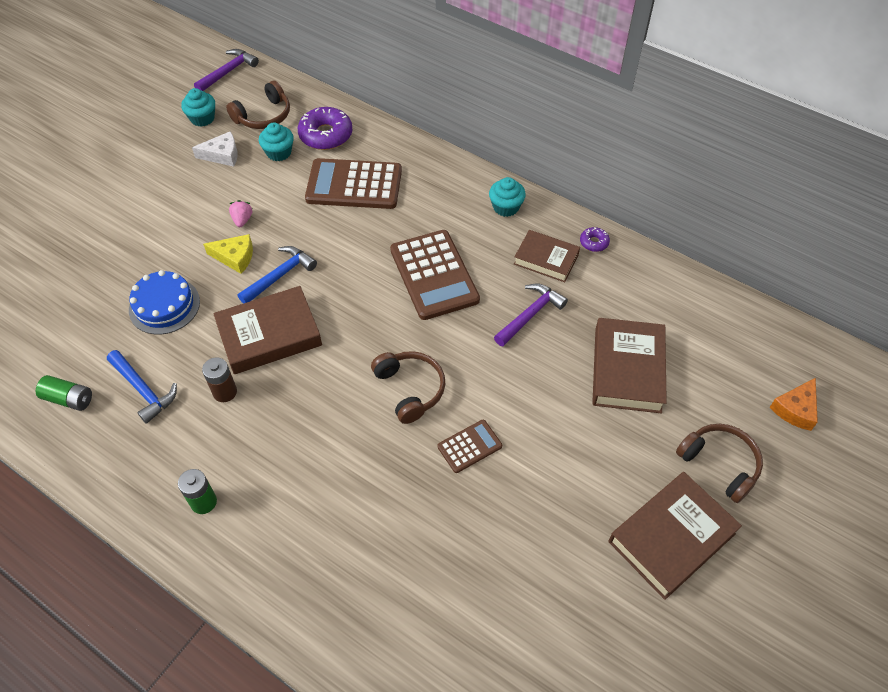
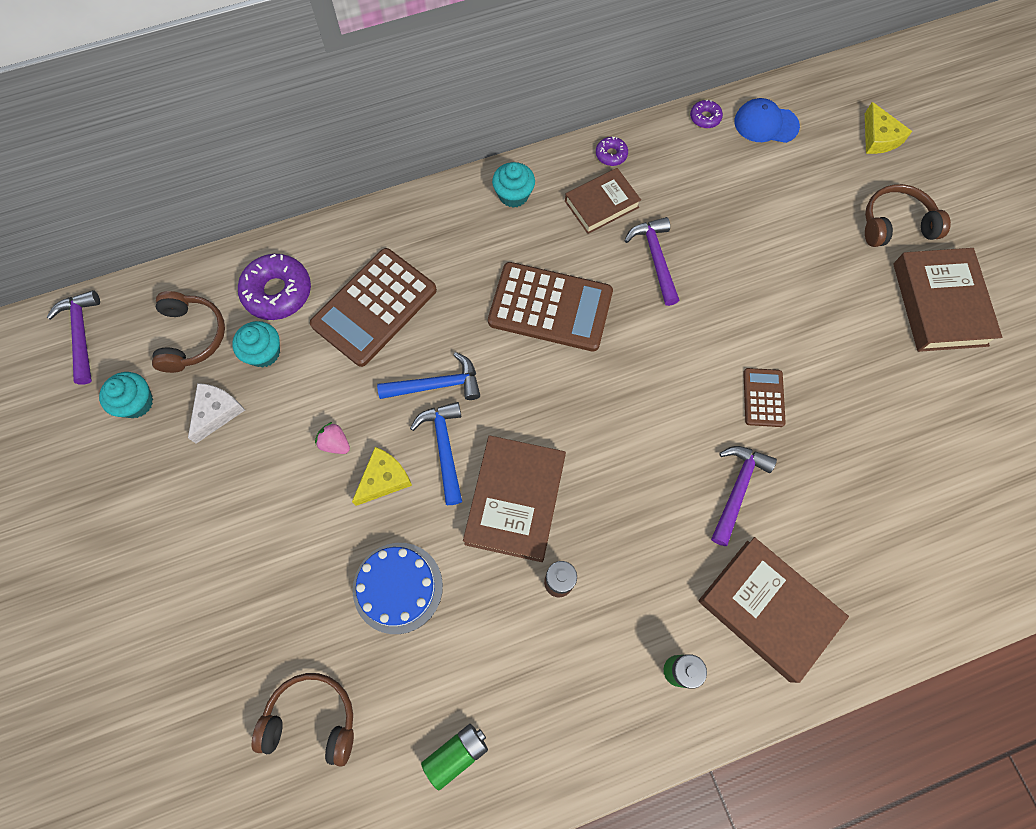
camera: 55 degrees left, 15 degrees up
(144, 390) = (499, 665): blue hammer -> blue hammer (437, 385)
(377, 468) = (737, 489): none -> purple hammer
(410, 389) = (670, 409): brown headphones -> brown headphones (312, 720)
(627, 369) = (765, 225): brown book -> brown book (767, 609)
(686, 281) = (705, 118): none -> purple donut
(723, 323) = (766, 124): none -> blue cap
(795, 409) = (879, 138): orange cheese -> yellow cheese

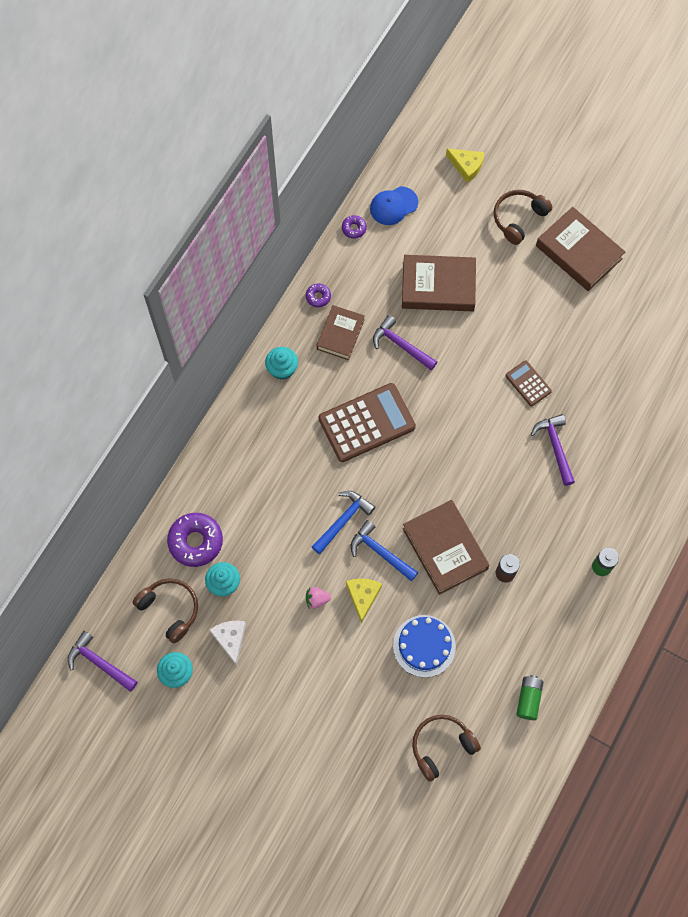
camera: 40 degrees left, 0 degrees up
(374, 307) = (263, 504): brown calculator -> none
(767, 609) = (620, 499): brown book -> brown book (438, 286)

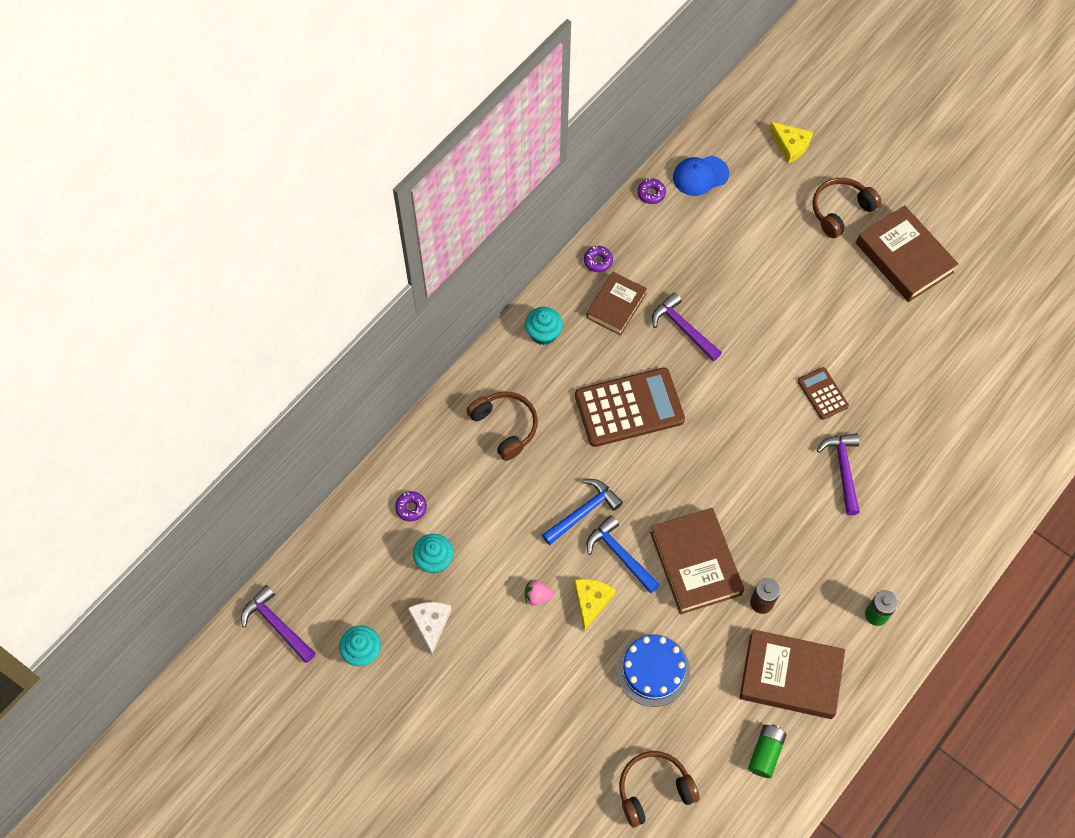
camera: 10 degrees right, 5 degrees down
(170, 609) = (368, 579): brown headphones -> brown headphones (505, 427)
(196, 541) = (411, 508): purple donut -> purple donut, size x0.49
(438, 286) = (736, 270): brown book -> brown book (790, 676)

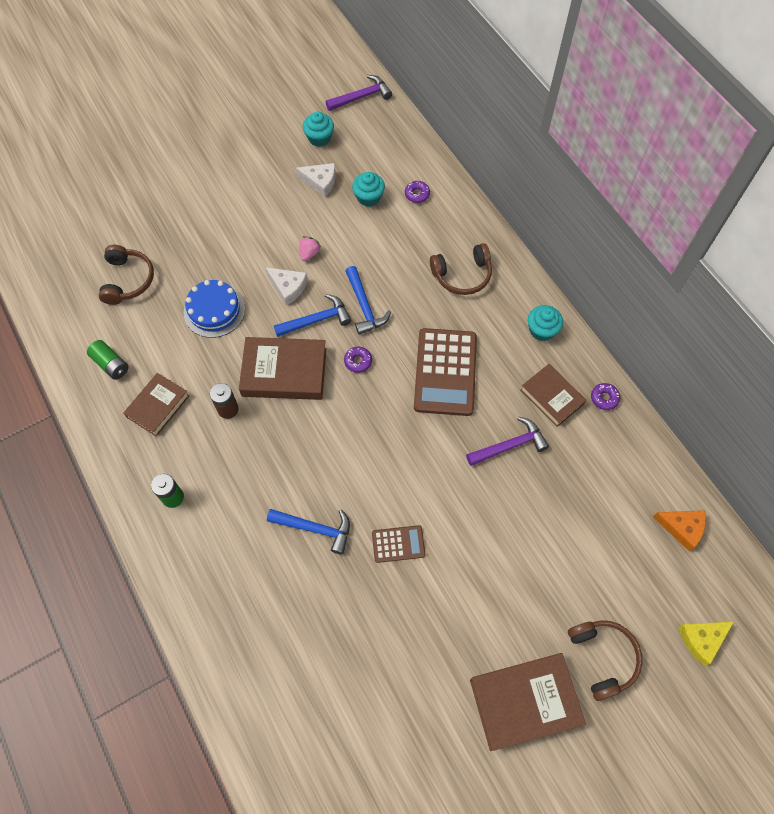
camera: 110 degrees right, 0 degrees up
(591, 601) = (288, 287): yellow cheese -> white cheese
(651, 193) = (670, 472): purple donut -> purple donut (358, 361)
(700, 175) = (682, 528): blue cap -> orange cheese
(790, 676) = (158, 406): brown book -> brown book, size x0.65
(843, 469) = (315, 528): purple hammer -> blue hammer

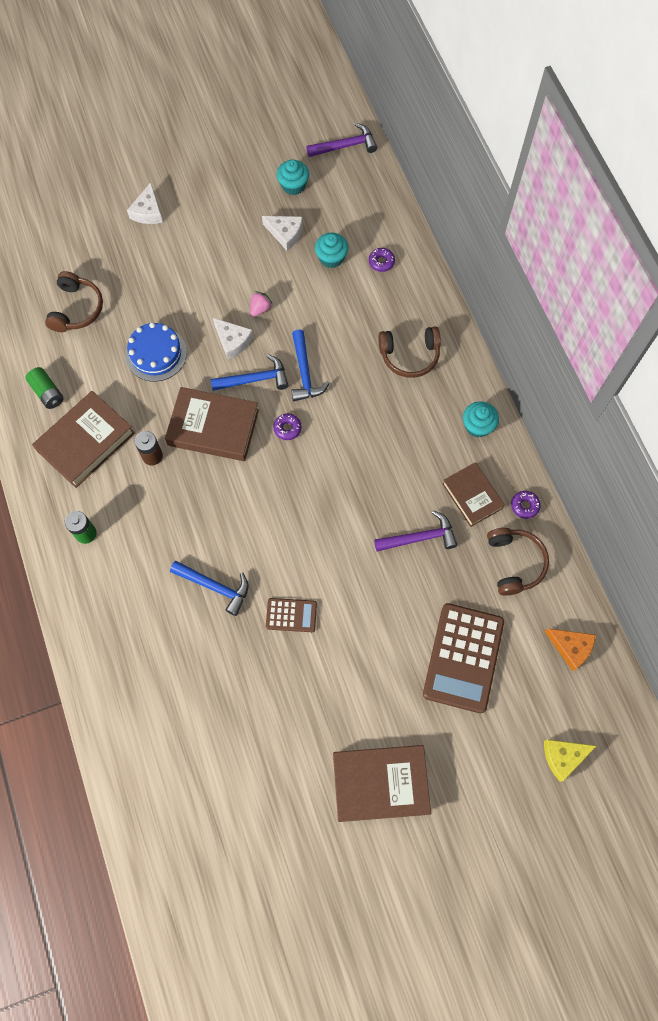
camera: 10 degrees right, 5 degrees up
(158, 406) = (86, 442): brown book -> brown book, size x1.54
(183, 180) = (148, 211): none -> white cheese
(445, 372) = (371, 453): brown calculator -> brown calculator (463, 657)
(602, 658) = (463, 756): brown headphones -> brown headphones (514, 563)

